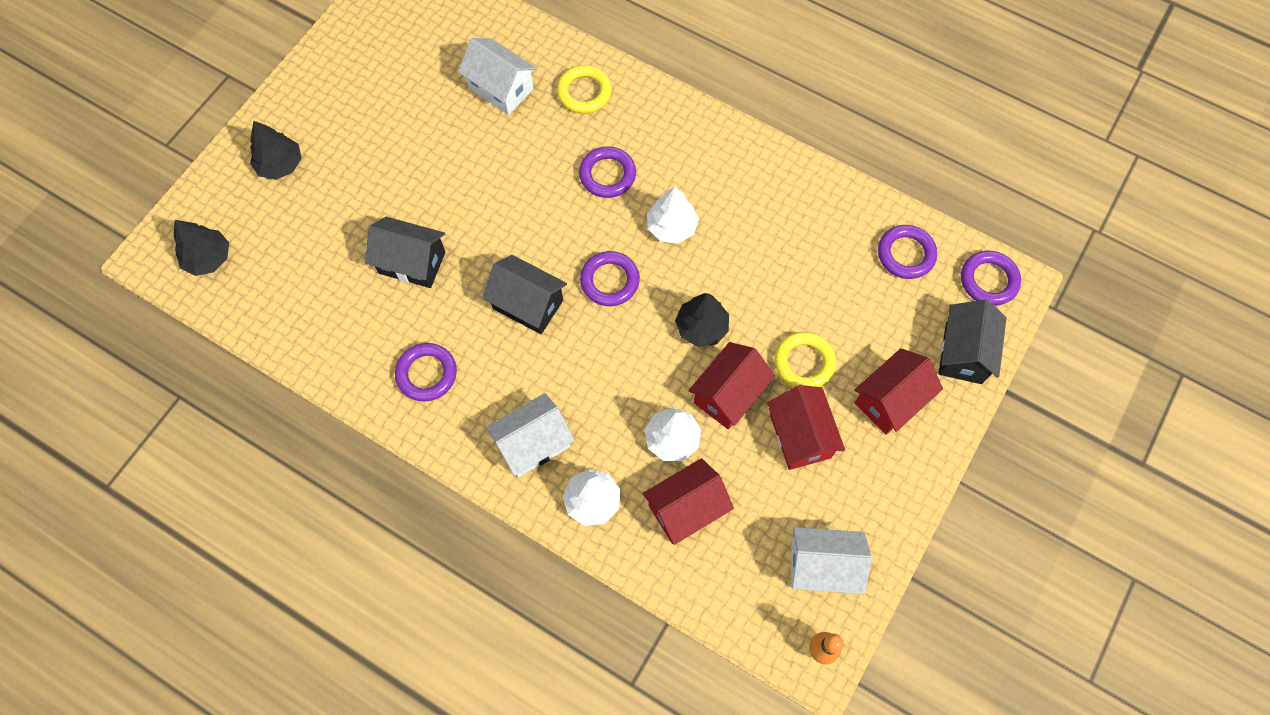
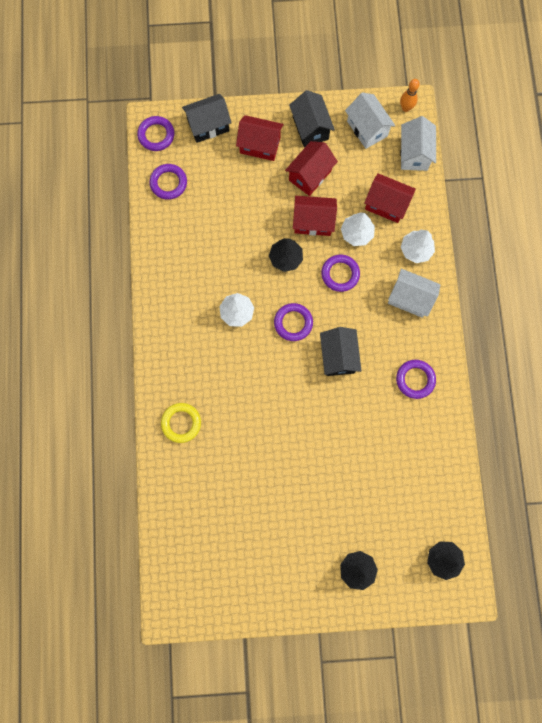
camera: 125 degrees left, 10 degrees up
(412, 262) = (360, 438): black house -> black house (310, 128)
(501, 88) = (212, 475): white house -> white house (414, 153)
(607, 175) = (228, 370): purple ring -> purple ring (340, 274)
(804, 362) = (269, 196): yellow ring -> none

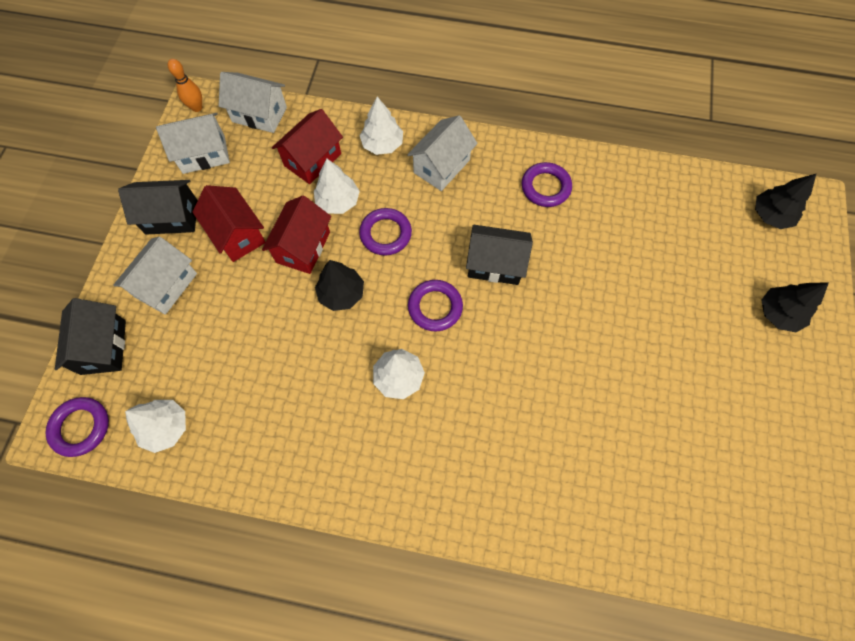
camera: 75 degrees left, 10 degrees down
(168, 183) = (166, 427): purple ring -> white tree
(181, 423) = (544, 500): yellow ring -> none
(260, 145) = (166, 285): red house -> white house

